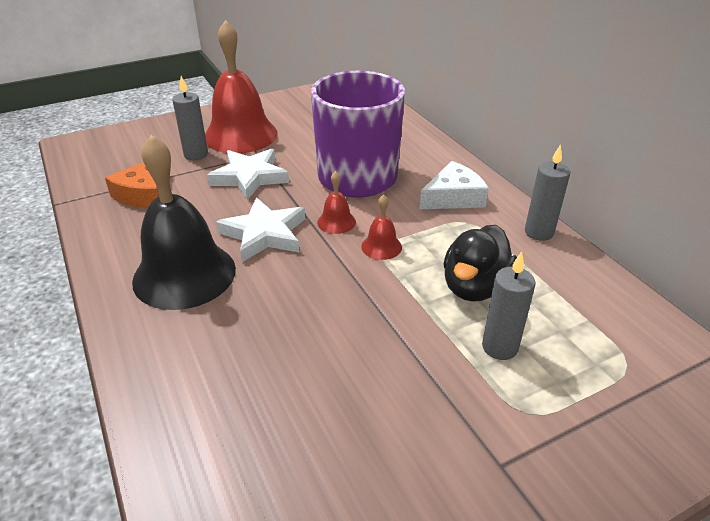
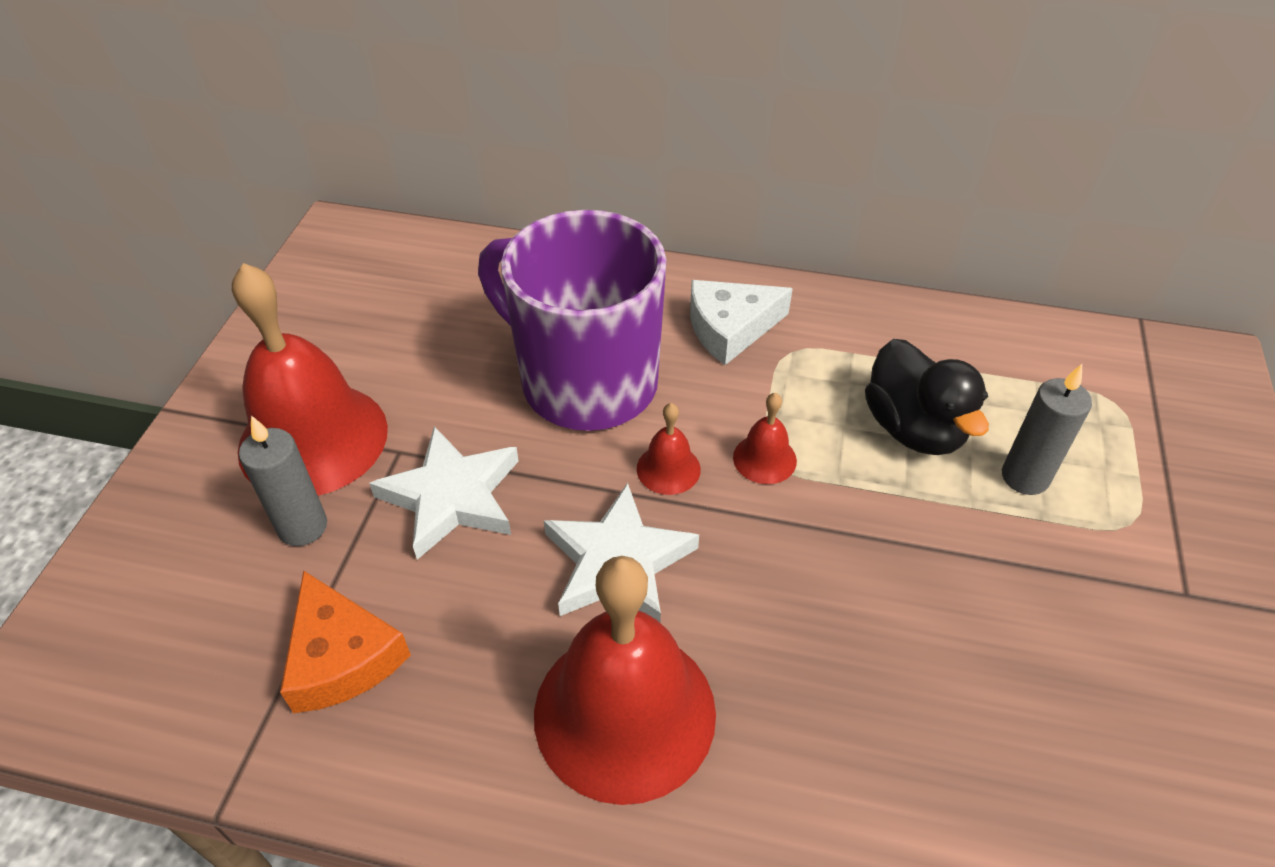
camera: 50 degrees left, 10 degrees up
(184, 274) = (624, 712): black bell -> red bell
(453, 197) = (730, 328): white cheese -> white cheese turned 120 degrees counterclockwise
(539, 232) = (866, 310): grey candle -> none

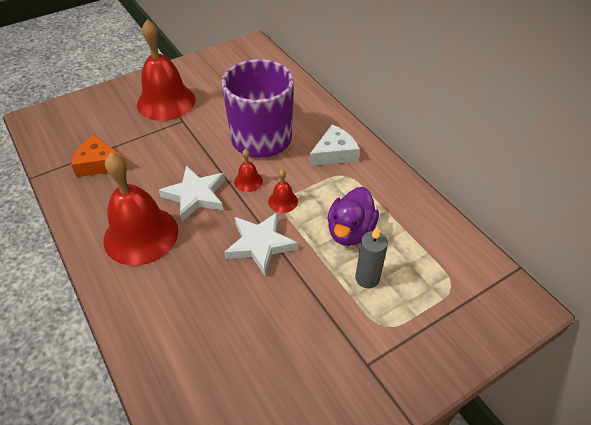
camera: 45 degrees right, 0 degrees up
(302, 527) = (133, 124): grey candle -> none
(342, 657) = (99, 163): orange cheese -> orange cheese turned 90 degrees clockwise
(451, 497) = (178, 143): white star -> white star (260, 244)
(730, 328) = (334, 153): white cheese -> white cheese turned 120 degrees clockwise
(913, 428) = (350, 231): black duck -> purple duck

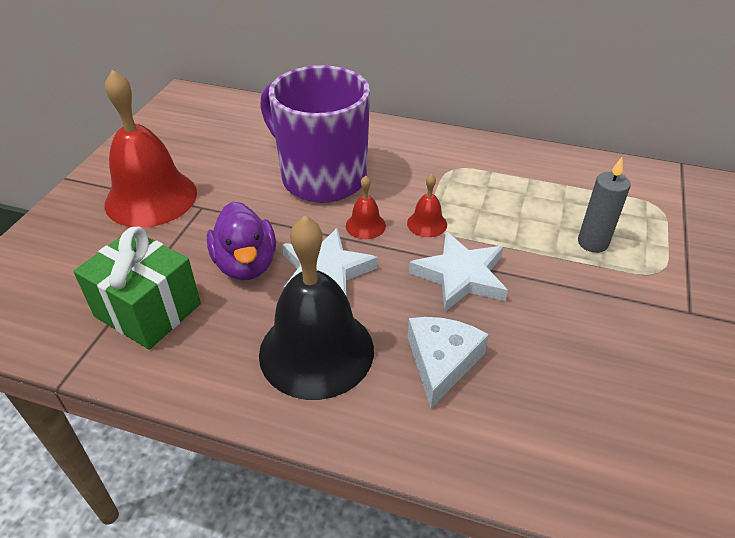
camera: 40 degrees left, 5 degrees down
(99, 163) = (148, 310): orange cheese -> green gift
(141, 235) = (316, 351): red bell -> black bell
(334, 153) = (416, 155): white cheese -> white cheese (441, 362)
(350, 231) = (524, 213): purple duck -> purple duck (246, 264)

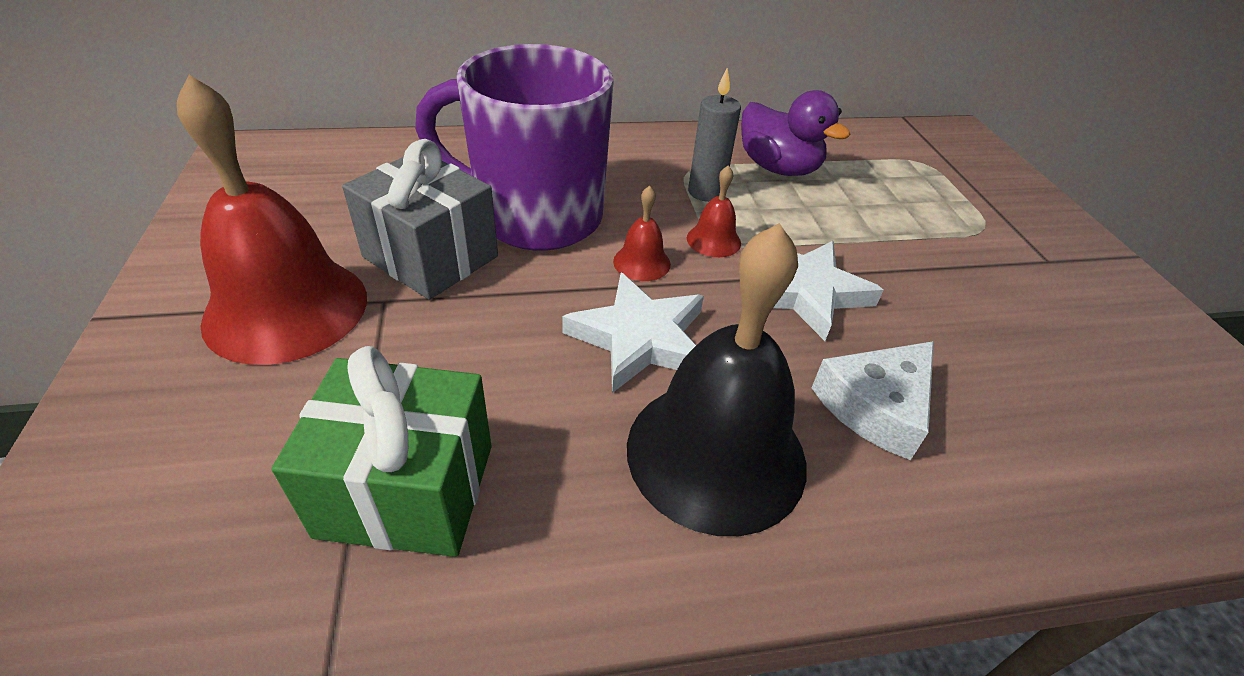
camera: 30 degrees left, 0 degrees up
(242, 188) = (431, 257): none -> grey gift
(246, 264) = (518, 363): purple duck -> purple duck (778, 168)
(441, 362) = (876, 406): white cheese -> white cheese turned 120 degrees counterclockwise
(592, 243) = (900, 215): grey candle -> grey candle (706, 192)

